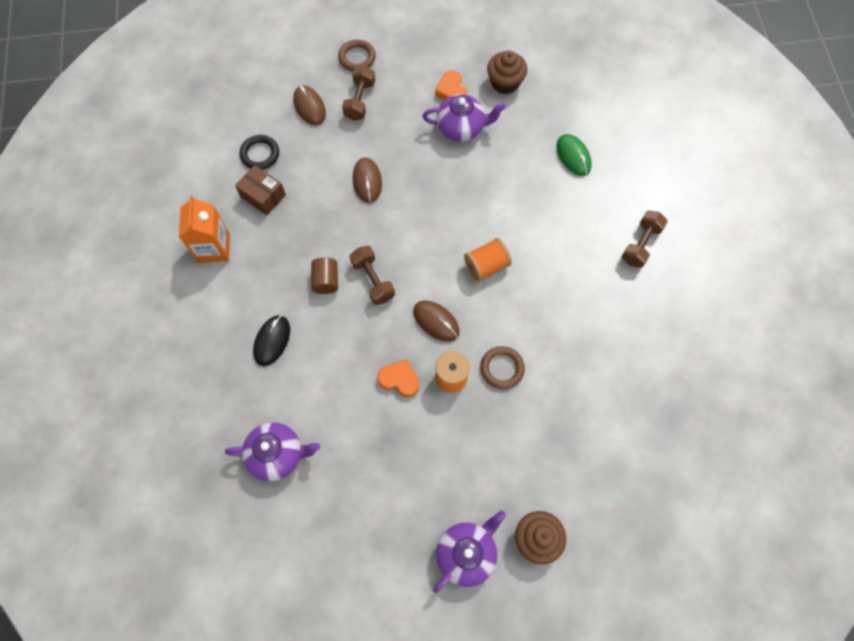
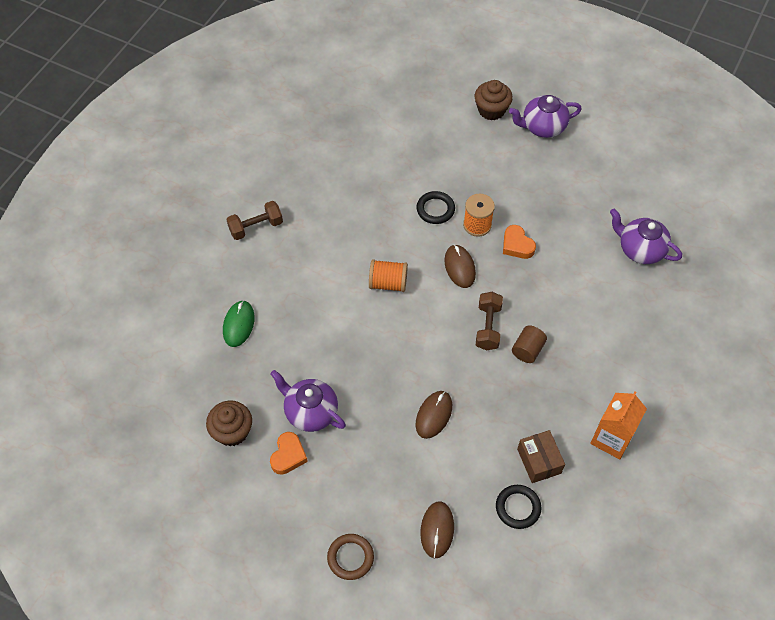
camera: 145 degrees left, 10 degrees down
(272, 341) = (601, 329): black mouse -> none
(360, 100) = (383, 504): brown dumbbell -> none
(502, 368) = (435, 209): brown ring -> black ring

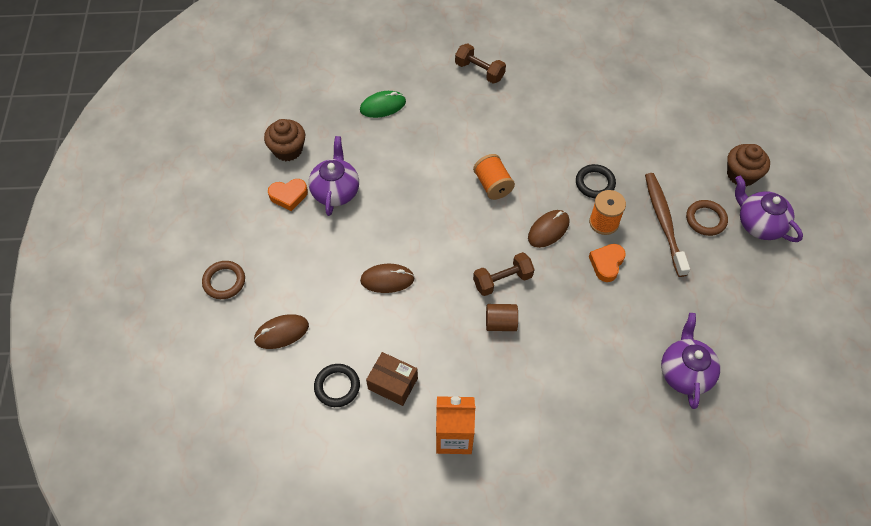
camera: 60 degrees right, 0 degrees up
(503, 185) = (664, 222): none -> brown toothbrush
(517, 157) = (706, 219): none -> brown ring
(539, 461) = (393, 383): brown box -> brown box turned 75 degrees clockwise

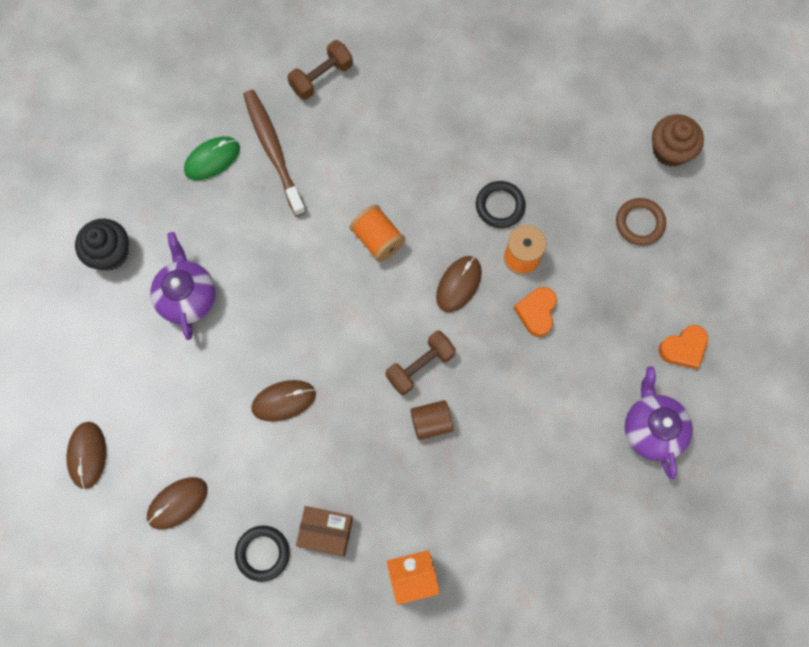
camera: 15 degrees left, 15 degrees up
(224, 281) = (87, 455): brown ring -> brown mouse
(288, 150) = (110, 253): brown cupcake -> black cupcake
(288, 196) = (131, 318): orange heart -> orange heart (683, 348)
(479, 71) = (321, 77): brown dumbbell -> brown dumbbell turned 60 degrees counterclockwise
(664, 222) = (592, 239): brown toothbrush -> brown toothbrush (273, 150)
(759, 224) = (702, 214): purple teapot -> none

